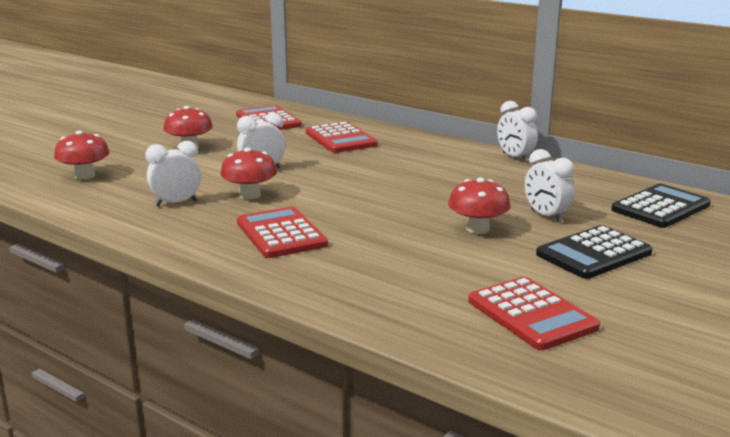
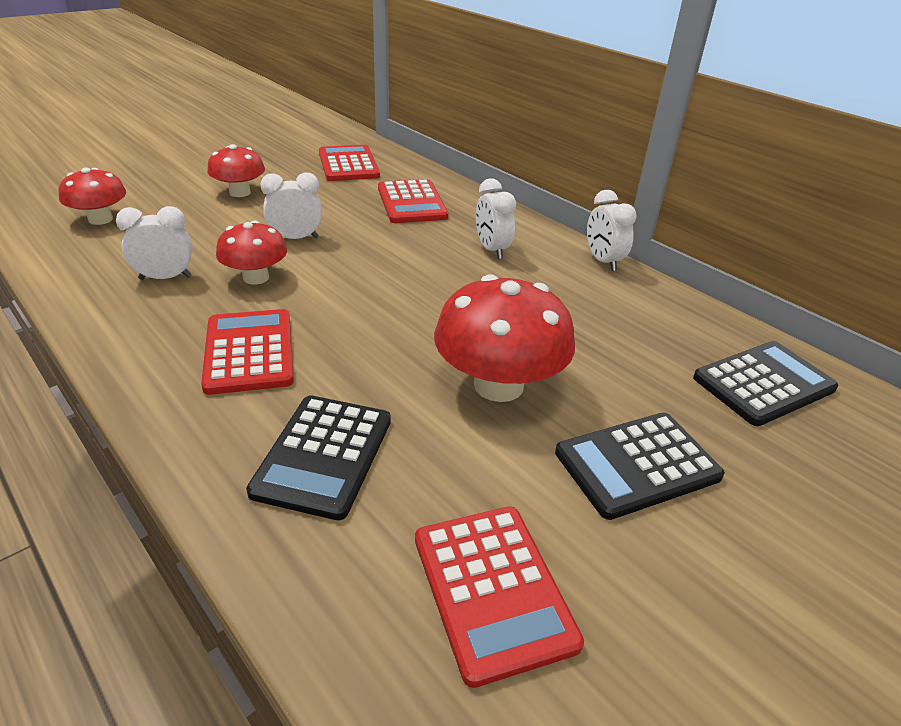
camera: 10 degrees right, 15 degrees up
(379, 275) = (324, 455): none -> black calculator
(477, 229) = (498, 385): red mushroom -> red mushroom, size x1.64
(546, 216) = (600, 375): white clock -> white clock (491, 250)

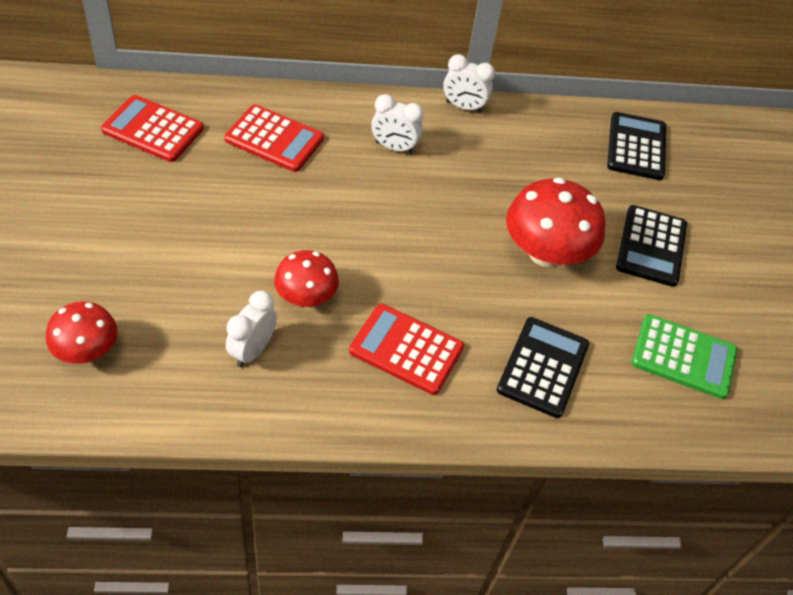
camera: 55 degrees left, 15 degrees up
(240, 192) = (133, 231): red mushroom -> none
(296, 238) = (264, 241): white clock -> none
(324, 455) = (542, 367): black calculator -> black calculator turned 120 degrees counterclockwise
(493, 589) = (683, 357): red calculator -> green calculator

